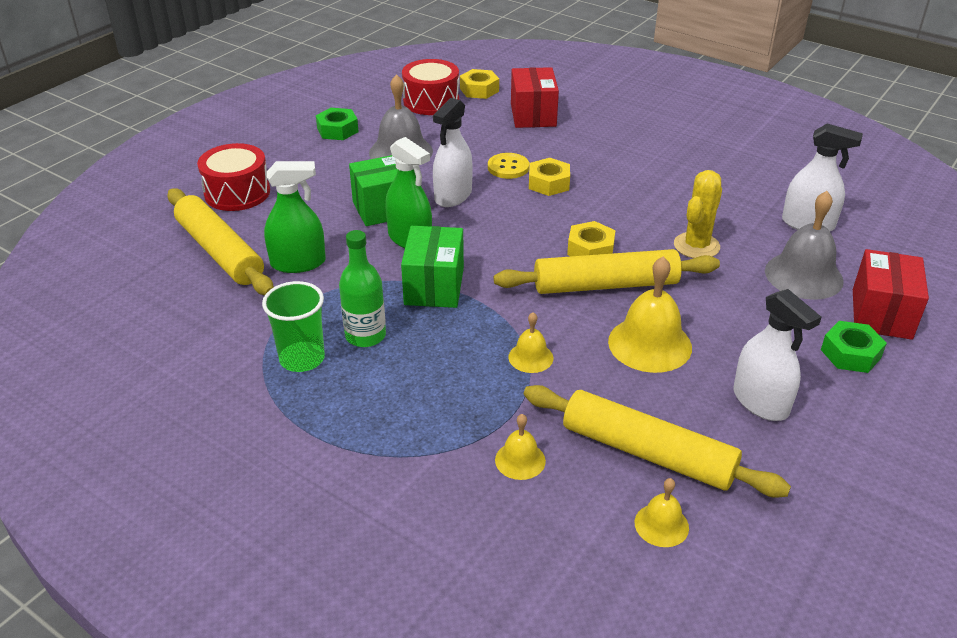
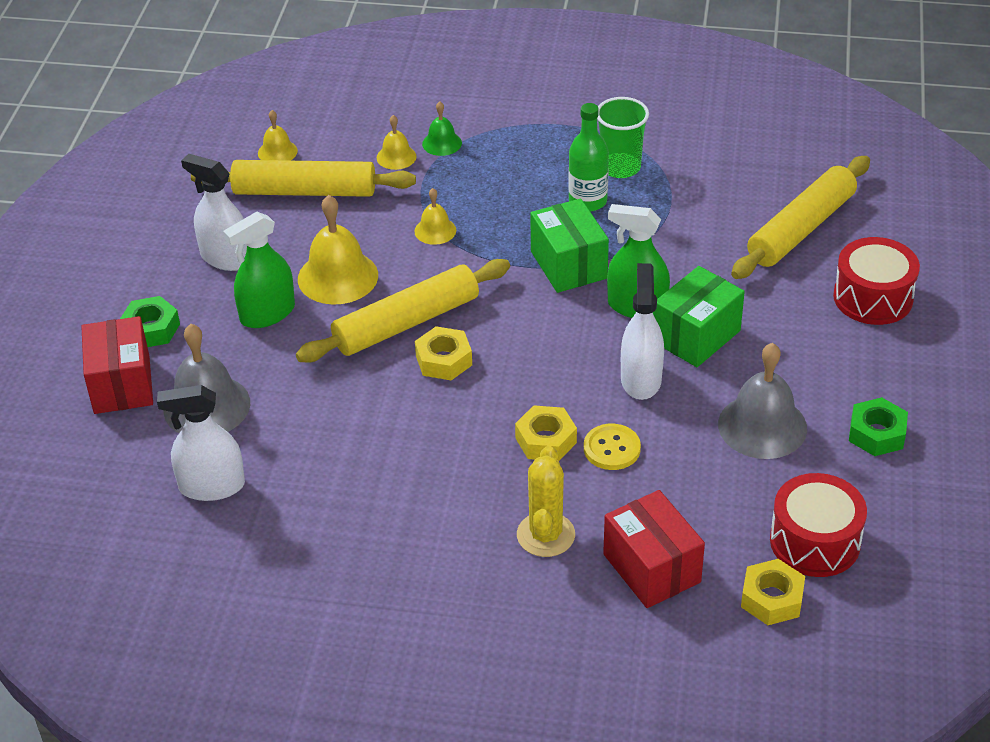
camera: 155 degrees right, 5 degrees up
(220, 252) = (801, 229): yellow rolling pin -> yellow rolling pin turned 75 degrees counterclockwise
(298, 263) = (716, 243): green spray bottle -> green spray bottle (267, 313)
(457, 459) = (442, 143): none -> green bell
(696, 246) = (332, 406): yellow cactus -> yellow cactus (545, 535)

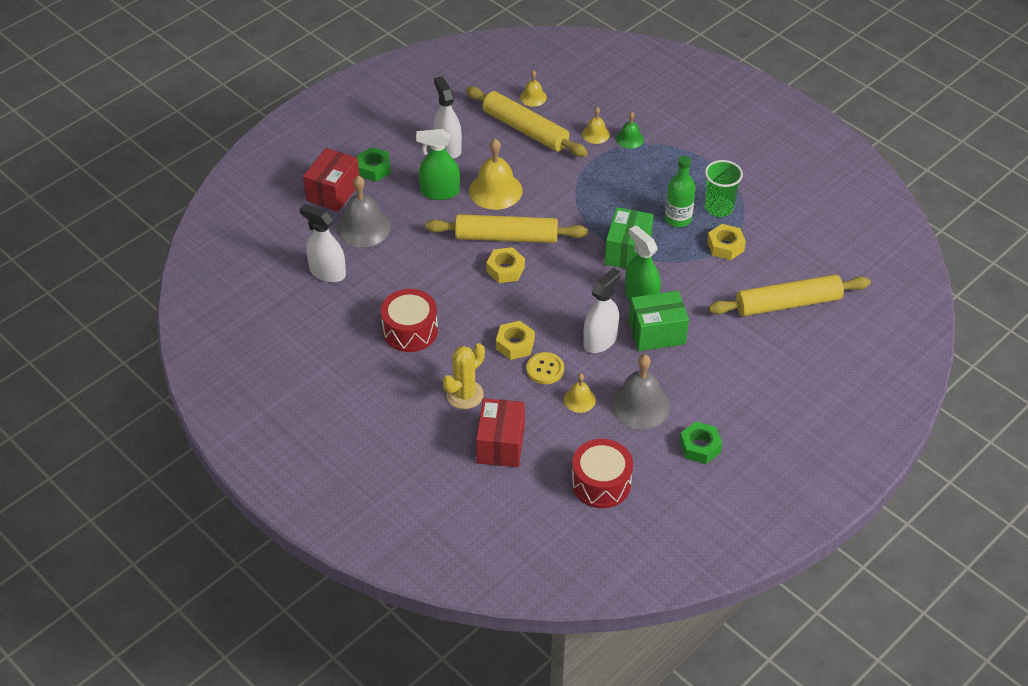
camera: 35 degrees right, 5 degrees up
(435, 230) = (574, 191): yellow bell -> yellow bell (579, 400)
(772, 599) = (546, 498): yellow nut -> yellow nut (725, 246)
(873, 297) = (785, 368): red drum -> red drum (410, 331)

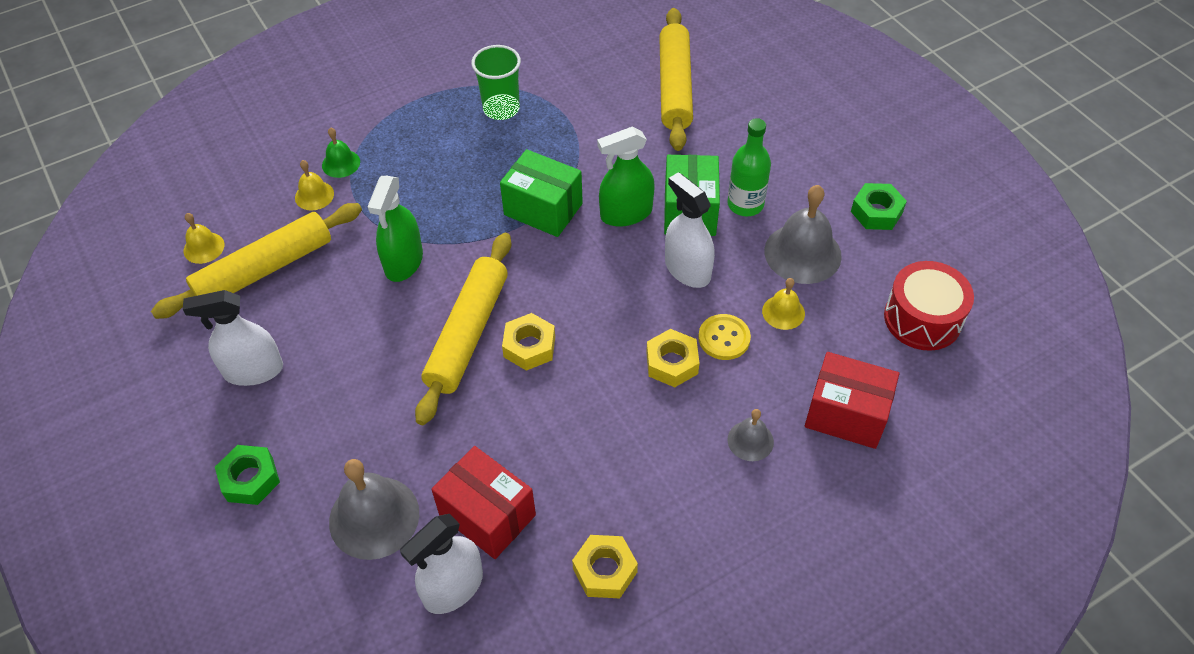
camera: 75 degrees left, 5 degrees up
(333, 192) = (275, 549): red box -> red box (487, 515)
(410, 331) = (612, 488): red drum -> none
(440, 192) = (342, 398): green spray bottle -> green spray bottle (403, 262)
(464, 395) = (750, 440): yellow cactus -> grey bell
(495, 190) = (370, 328): yellow bell -> none
(678, 219) = (505, 149): green bottle -> green bottle (745, 204)
(725, 246) = (567, 117): yellow nut -> yellow nut (605, 570)

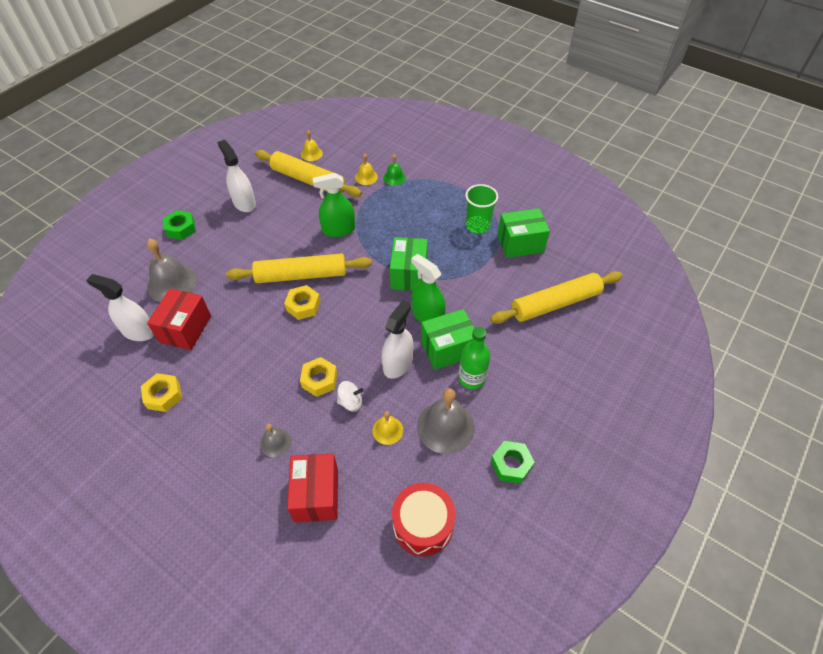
camera: 65 degrees right, 0 degrees up
(560, 80) = (520, 243): none -> green box
(724, 338) = (350, 402): yellow button -> white spinning top

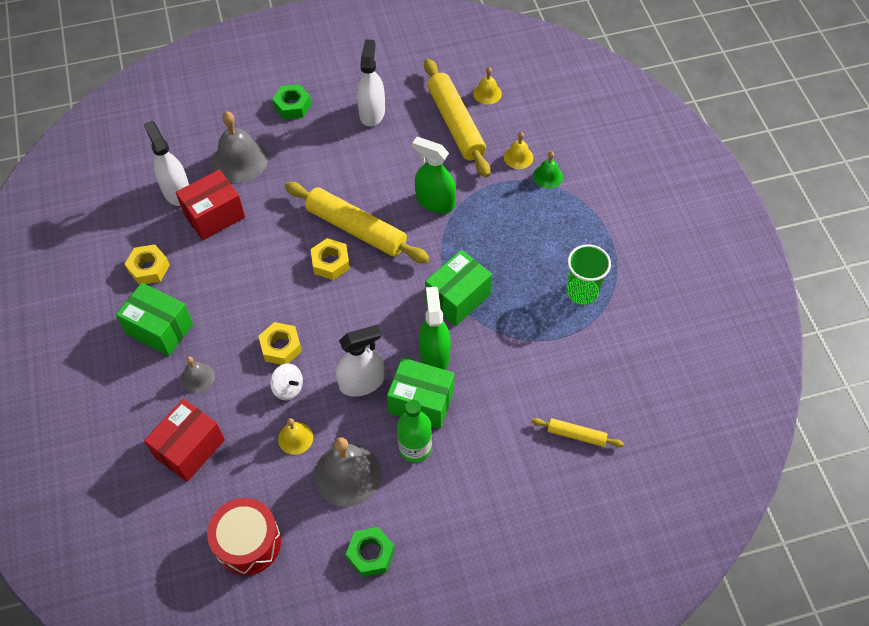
camera: 40 degrees right, 5 degrees up
(520, 243) = (608, 343): green box -> green box (160, 329)
(555, 304) = (576, 435): yellow rolling pin -> yellow rolling pin, size x0.48

